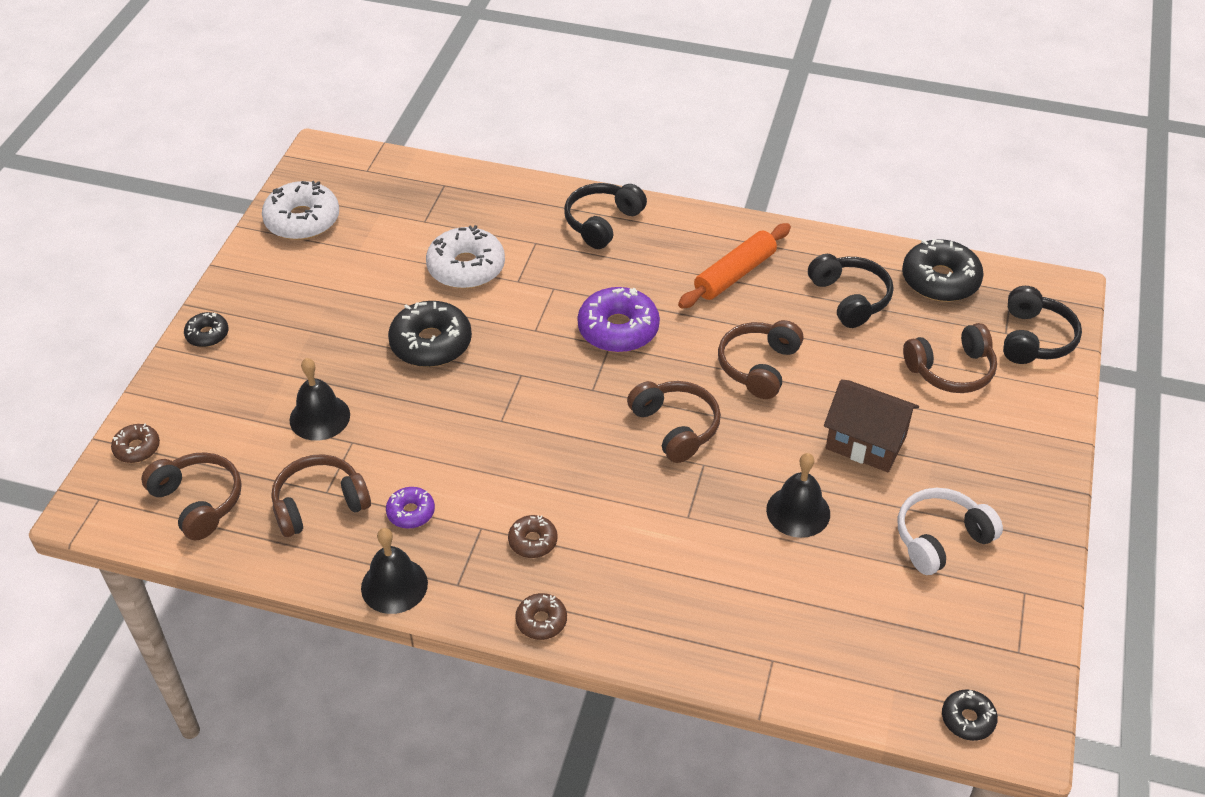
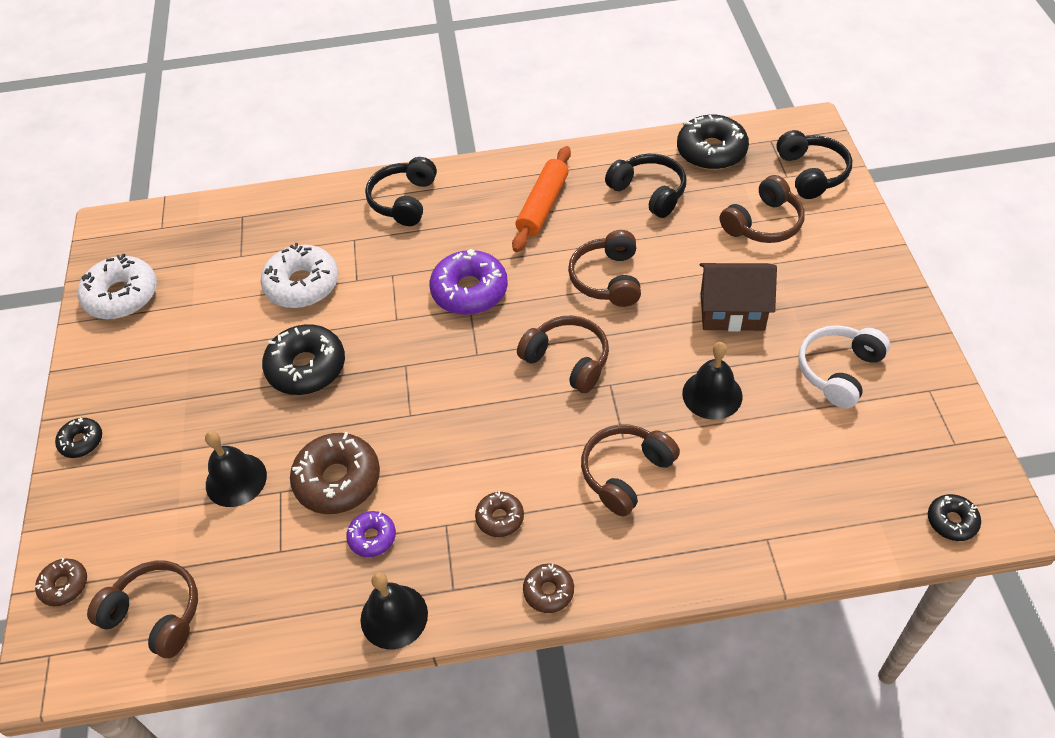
camera: 20 degrees left, 5 degrees up
(319, 504) = (280, 566): brown headphones -> brown headphones (625, 473)
(407, 452) = (338, 480): none -> brown donut

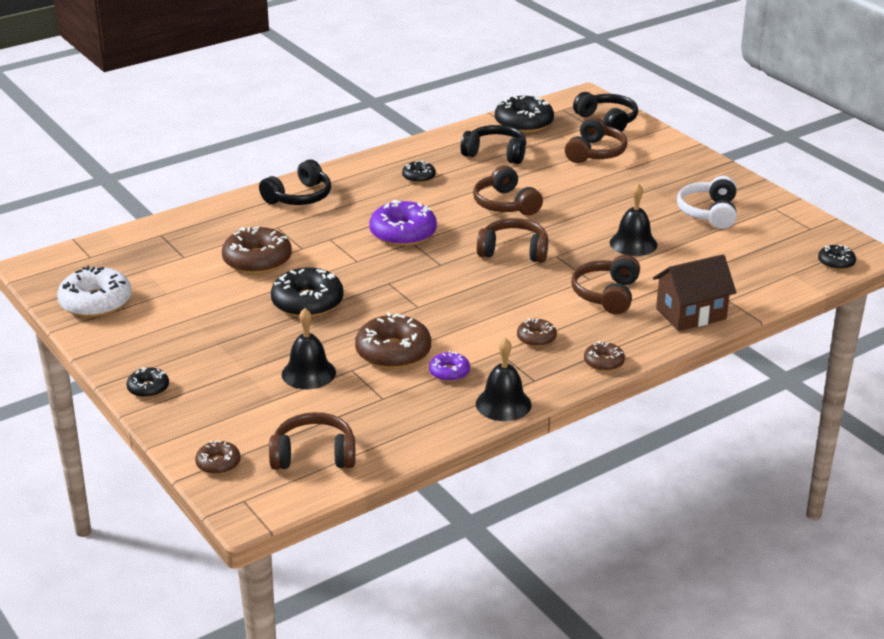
camera: 30 degrees left, 20 degrees down
(302, 284) = (257, 260): white donut -> brown donut
(404, 200) = (299, 197): black headphones -> black headphones turned 120 degrees counterclockwise
(543, 206) = (419, 177): orange rolling pin -> black donut
(732, 311) = (611, 201): brown house -> brown house (691, 314)

